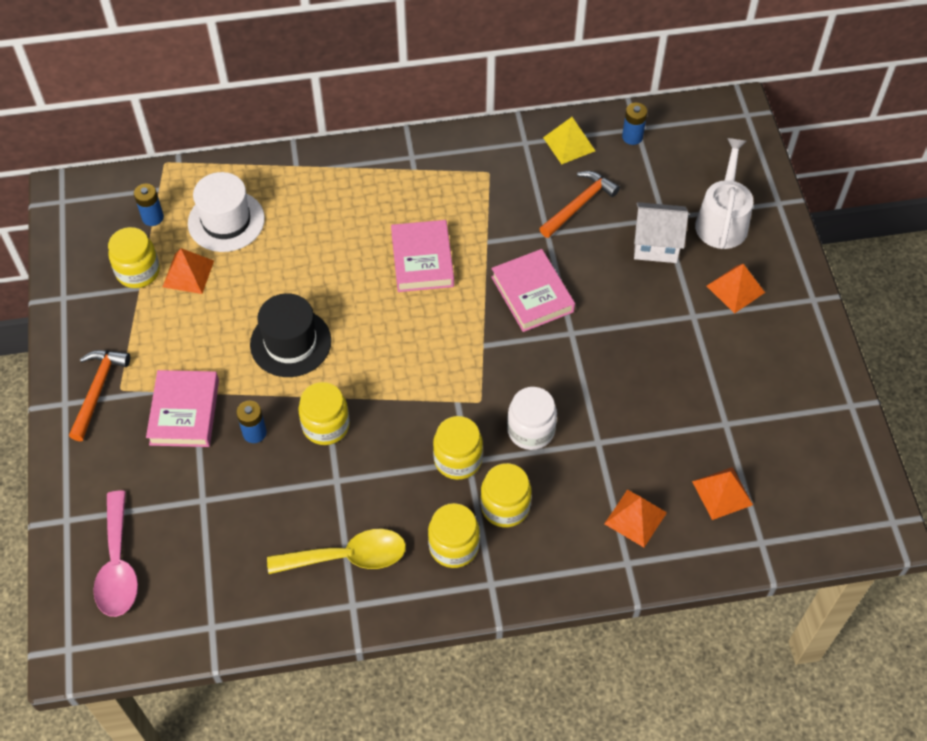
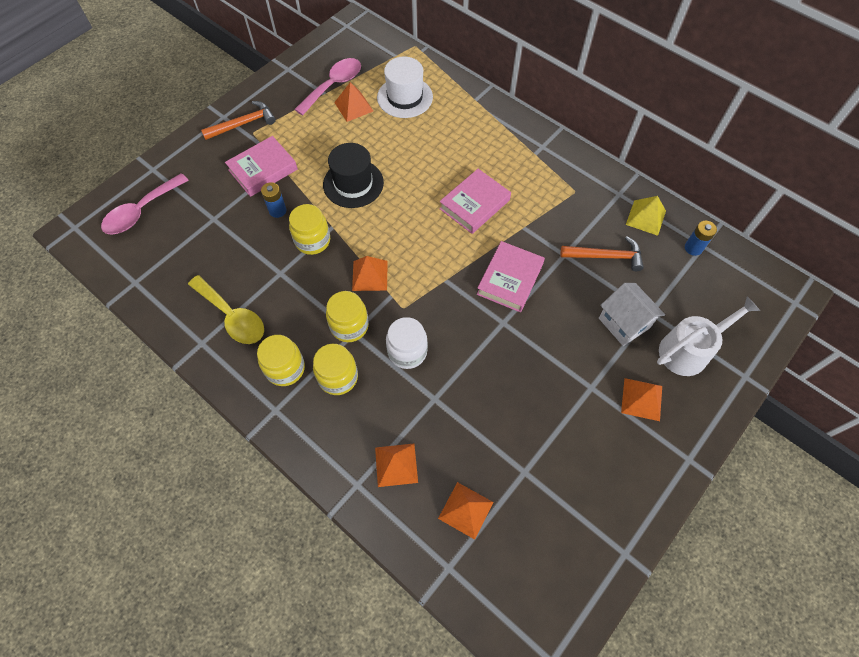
camera: 50 degrees right, 5 degrees up
(138, 272) = (333, 86): yellow jar -> pink spoon
(153, 217) = (374, 66): blue battery -> none
(417, 403) = (370, 275): none -> orange pyramid

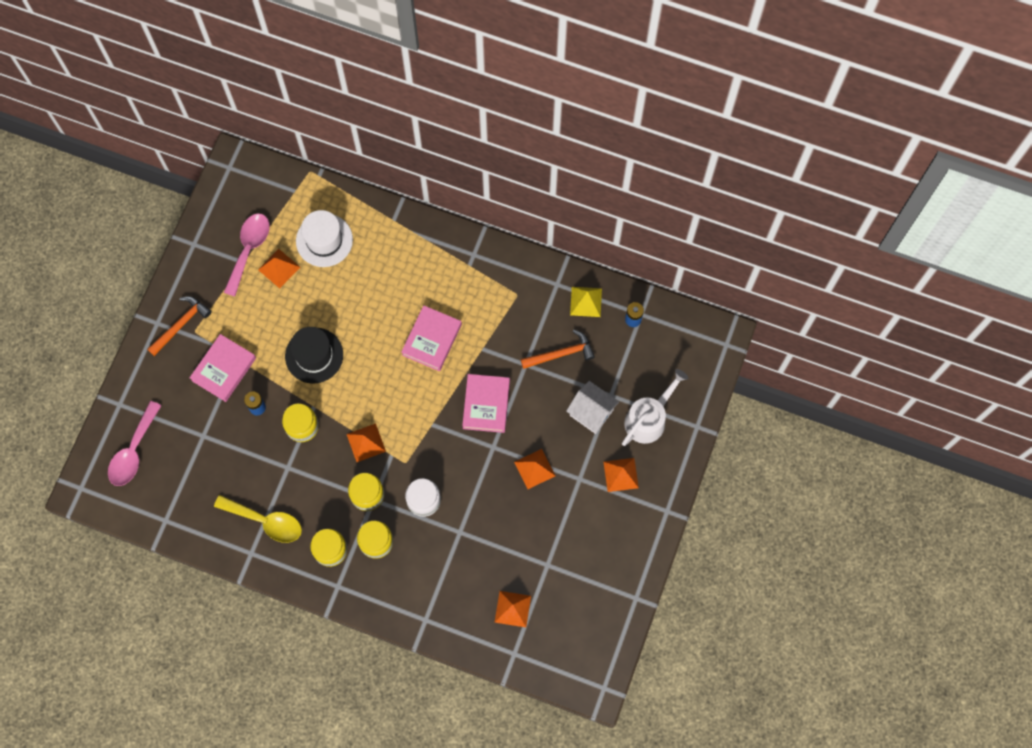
camera: 20 degrees left, 10 degrees up
(396, 464) = (449, 594): orange pyramid -> orange pyramid (534, 469)

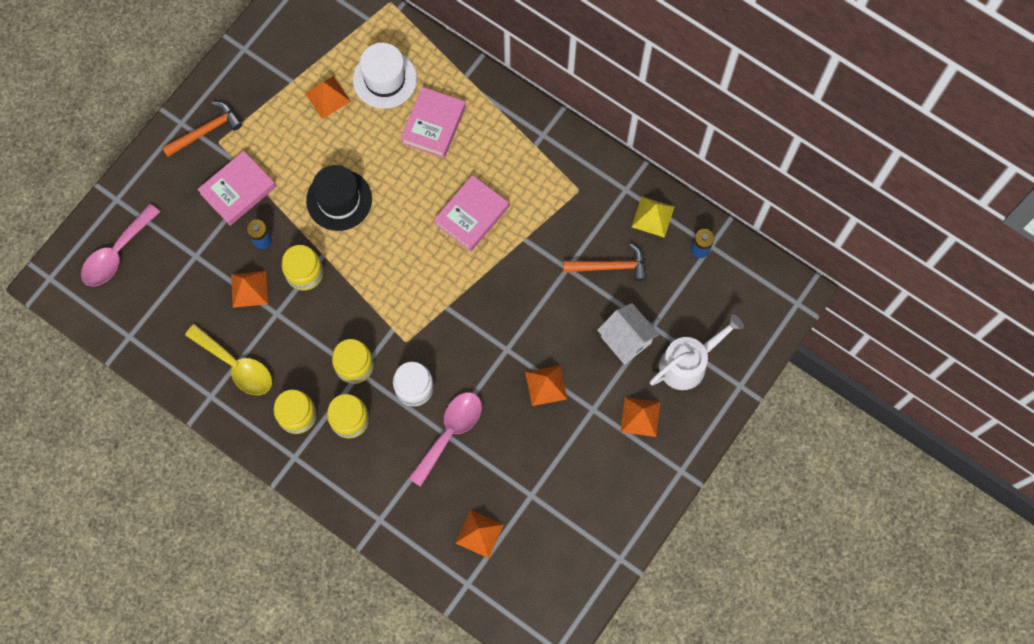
camera: 15 degrees right, 0 degrees up
(249, 249) = (301, 69): pink spoon -> pink spoon (450, 432)
(366, 442) = (369, 308): orange pyramid -> orange pyramid (249, 289)
(486, 404) = (512, 301): pink book -> pink book (433, 125)

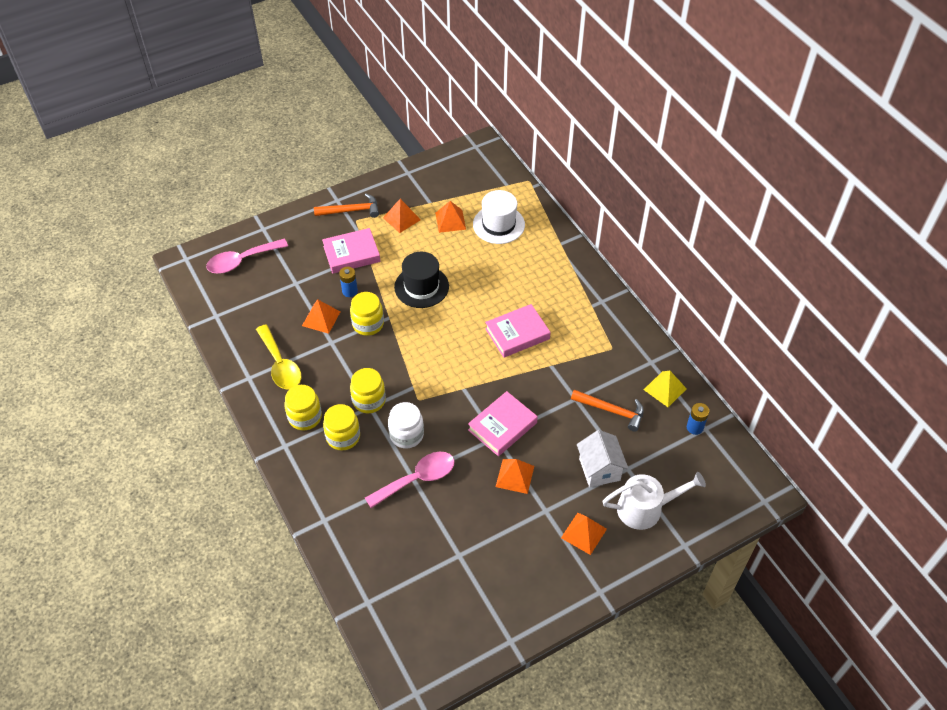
camera: 25 degrees right, 20 degrees down
(433, 125) = (519, 265): pink book -> pink book (502, 426)
(479, 533) = (399, 566): orange pyramid -> orange pyramid (401, 218)

